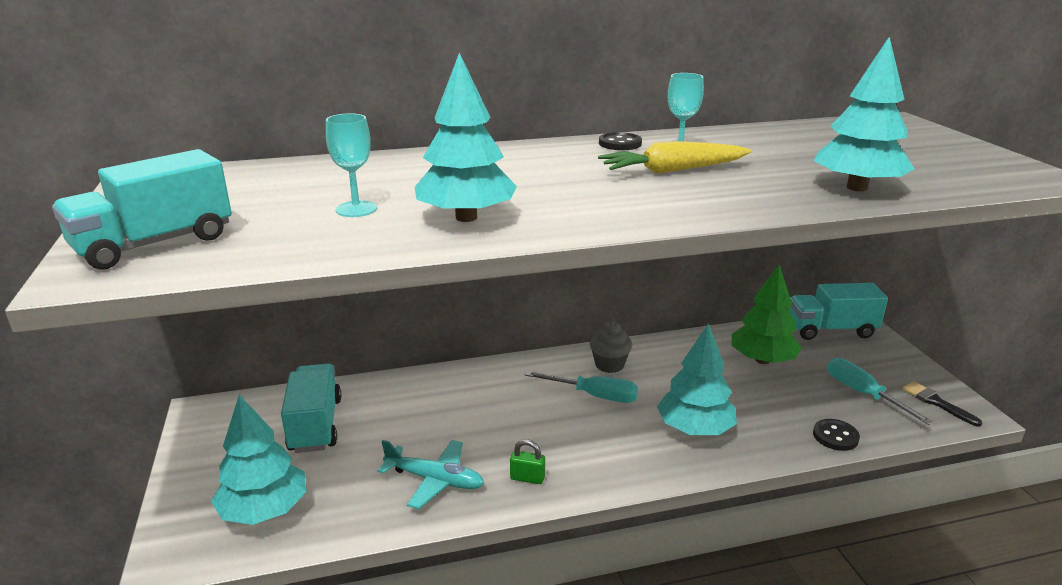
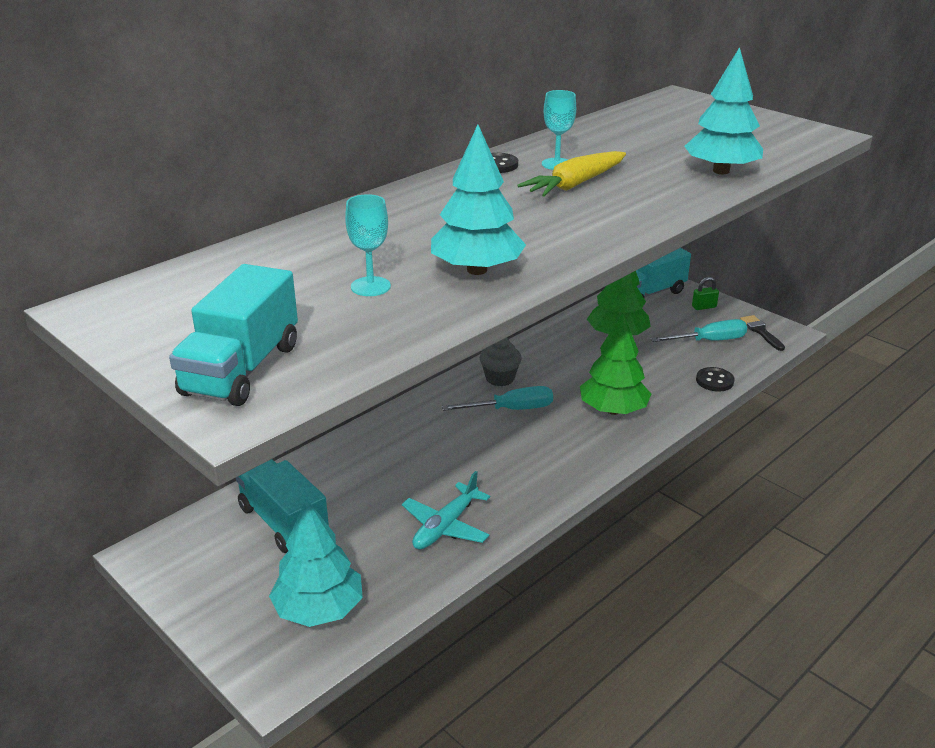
camera: 30 degrees left, 5 degrees up
(435, 480) = (445, 526): turquoise plane -> turquoise plane turned 135 degrees clockwise
(527, 478) = (520, 495): green padlock -> green padlock (704, 307)
(695, 429) = (613, 410): turquoise tree -> green tree
(863, 394) = (709, 341): turquoise screwdriver -> turquoise screwdriver turned 135 degrees clockwise
(936, 402) = (761, 332): black brush -> black brush turned 45 degrees clockwise

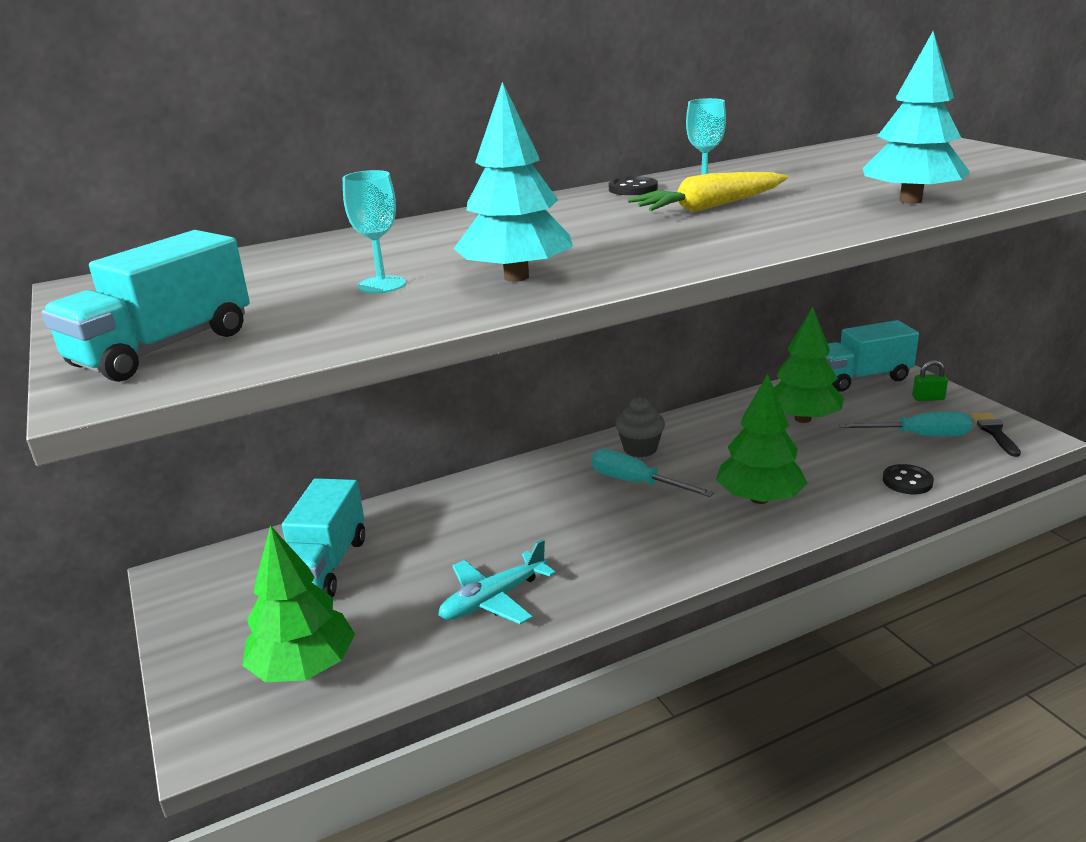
camera: 20 degrees right, 5 degrees down
(283, 522) = (325, 566): turquoise truck -> turquoise truck turned 150 degrees counterclockwise
(319, 610) = (303, 667): turquoise tree -> green tree
(511, 409) = (636, 483): turquoise screwdriver -> turquoise screwdriver turned 150 degrees counterclockwise

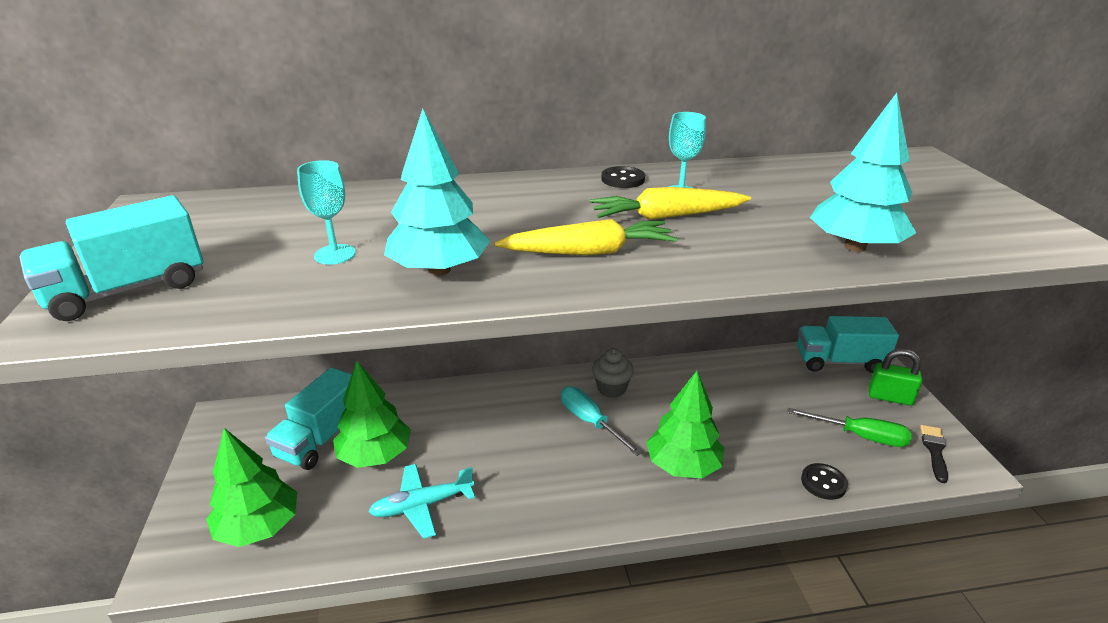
camera: 15 degrees right, 5 degrees up
(660, 242) = (589, 252): none -> yellow carrot
(802, 419) = (764, 392): green tree -> green tree (375, 455)
(919, 436) = (860, 436): turquoise screwdriver -> green screwdriver
(928, 398) = (890, 397): green padlock -> green padlock, size x1.55

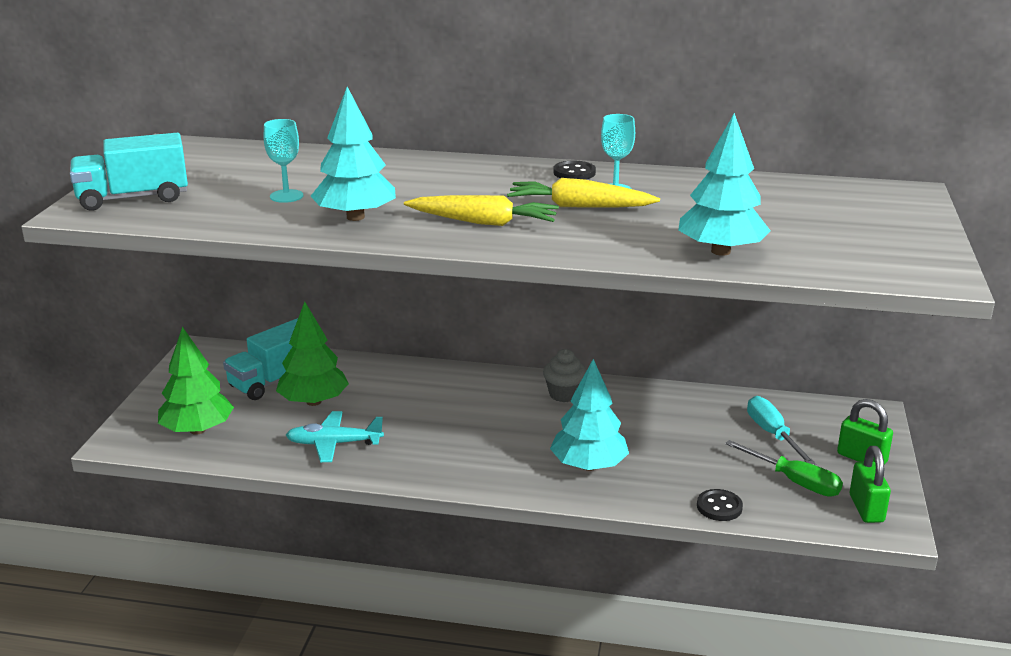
camera: 20 degrees right, 5 degrees down
(590, 422) = (524, 416): turquoise screwdriver -> turquoise screwdriver (772, 434)
(683, 465) = (589, 465): green tree -> turquoise tree
(839, 361) = (834, 418): turquoise truck -> none
(934, 450) = (866, 508): black brush -> green padlock

